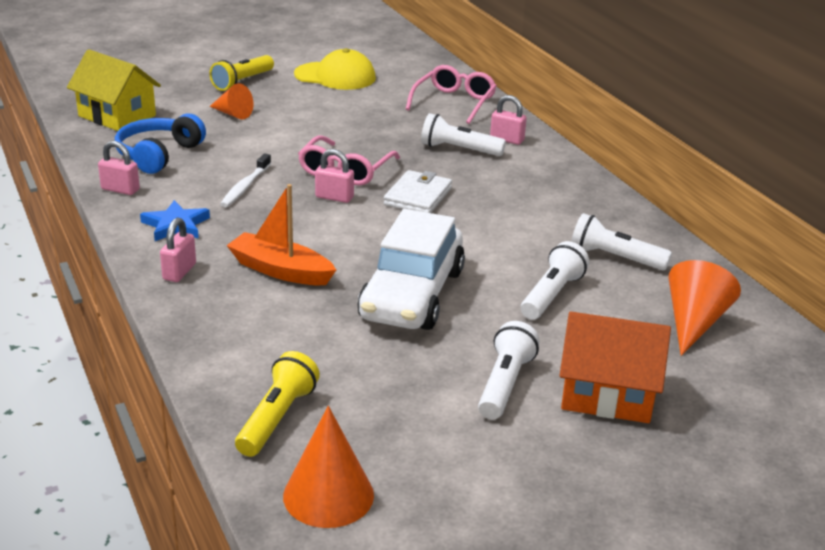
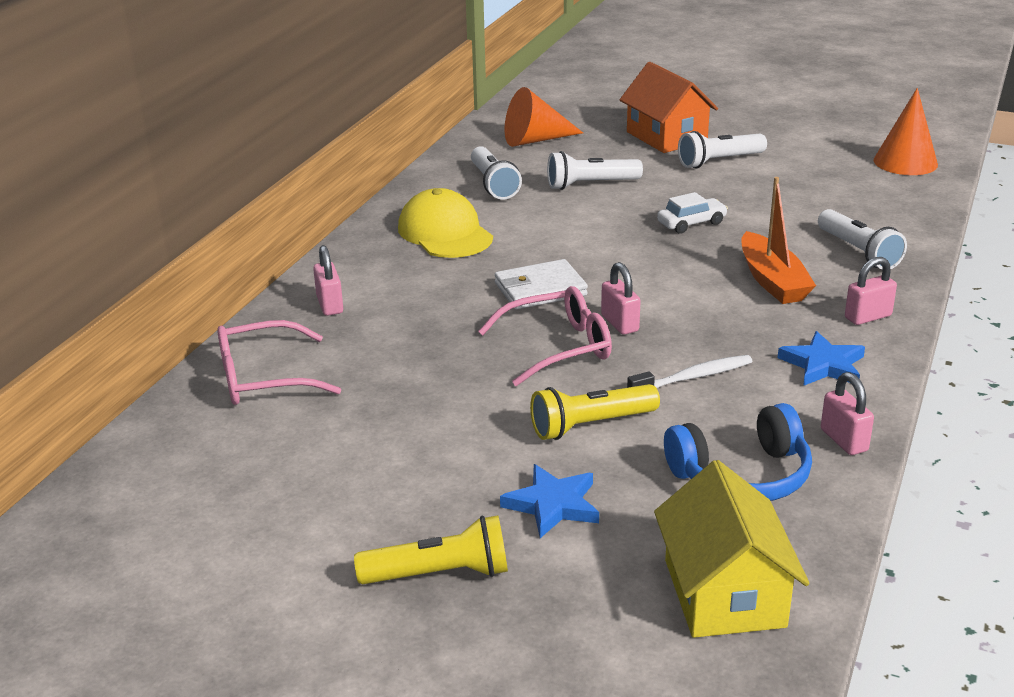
camera: 130 degrees left, 0 degrees up
(232, 114) = (553, 505): orange cone -> blue star
(277, 418) = (896, 200): yellow flashlight -> yellow flashlight (590, 425)
(335, 76) = (296, 508): yellow cap -> yellow cap (445, 233)
(412, 295) = (691, 223): white car -> white car, size x0.43
(458, 149) = (399, 317): white flashlight -> white flashlight (858, 252)

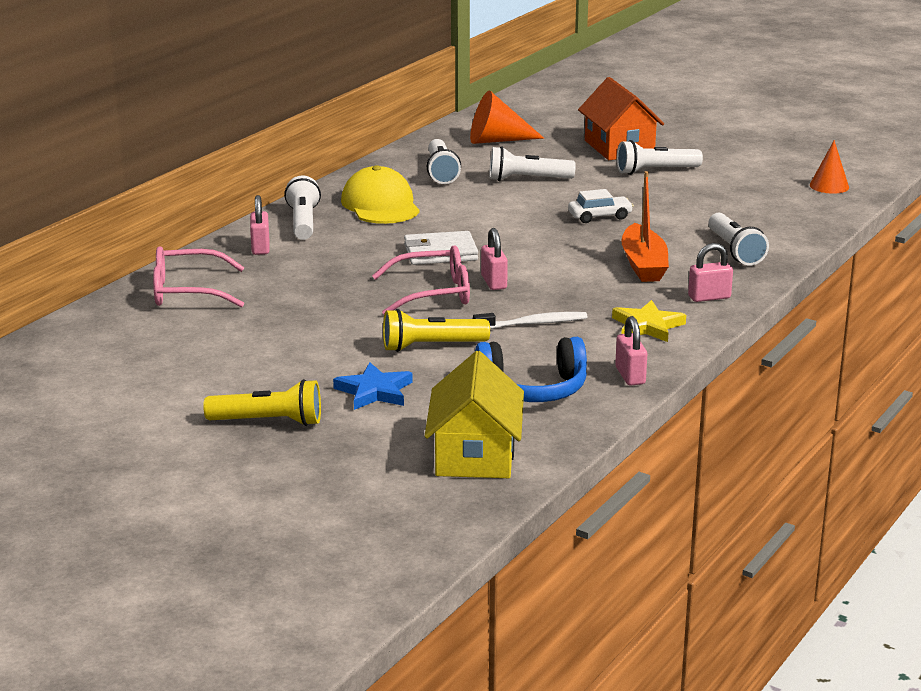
camera: 10 degrees right, 5 degrees down
(367, 265) = (303, 222): none -> white flashlight
(823, 365) = (647, 326): blue star -> yellow star
(905, 162) = (829, 186): orange cone -> orange cone, size x0.66

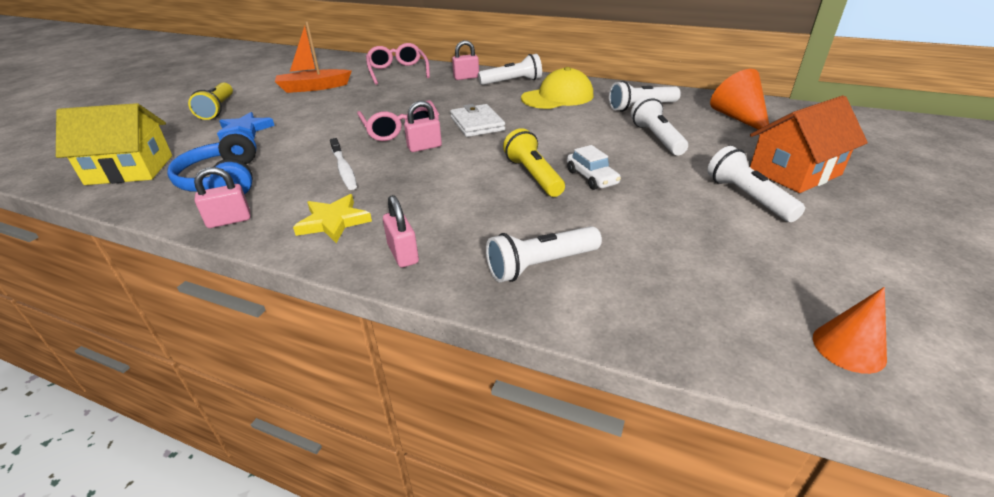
camera: 80 degrees right, 10 degrees up
(431, 346) = (310, 138): yellow flashlight -> yellow flashlight (533, 175)
(643, 264) = (480, 209): orange boat -> orange boat (313, 88)

